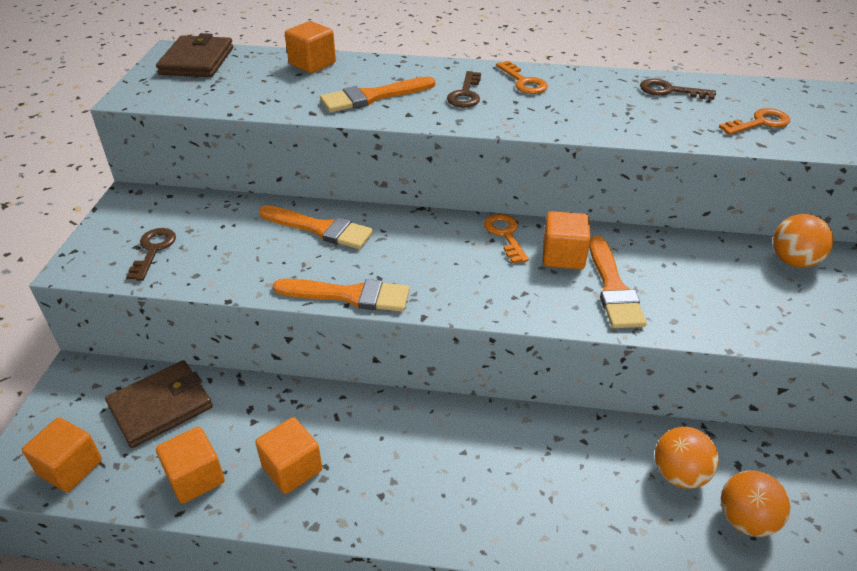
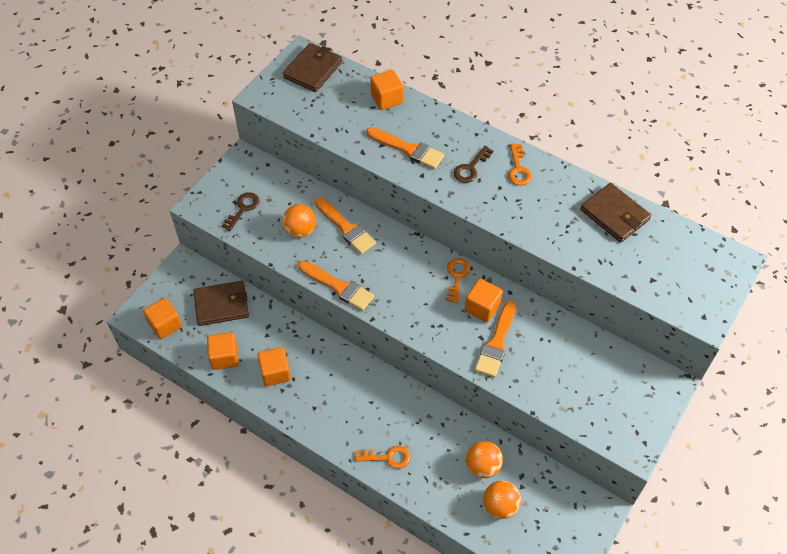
camera: 25 degrees right, 15 degrees up
(372, 97) = (408, 149): orange brush -> orange brush turned 150 degrees counterclockwise
(669, 91) = (614, 215): brown key -> brown wallet
(760, 123) = (650, 269): orange key -> orange key (387, 457)
(793, 261) = (628, 369): orange ball -> orange ball (300, 230)

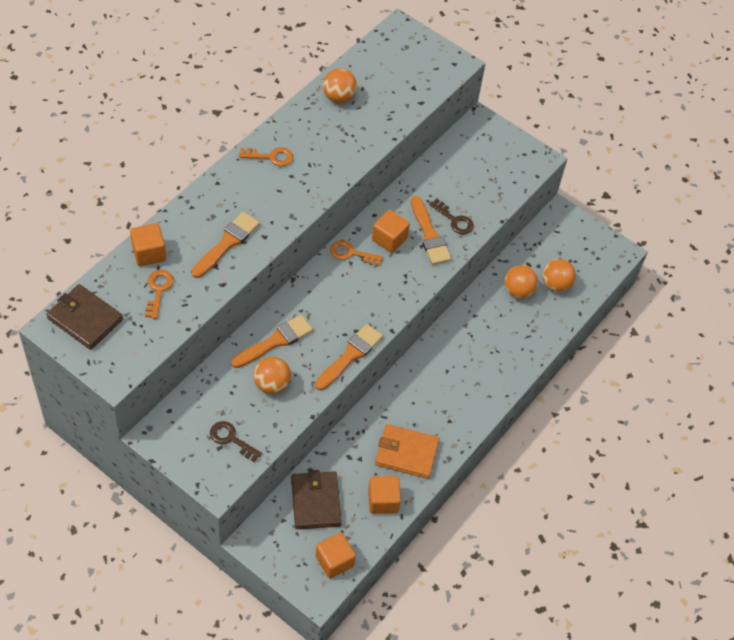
camera: 90 degrees left, 0 degrees up
(275, 373) = (406, 453): orange cube -> orange wallet
(387, 457) = (506, 364): orange key -> orange key (158, 290)
(471, 168) = (262, 194): brown key -> brown key (454, 220)
(496, 343) = (429, 235): orange brush -> orange brush turned 45 degrees clockwise
(614, 215) = (339, 97): brown wallet -> orange ball

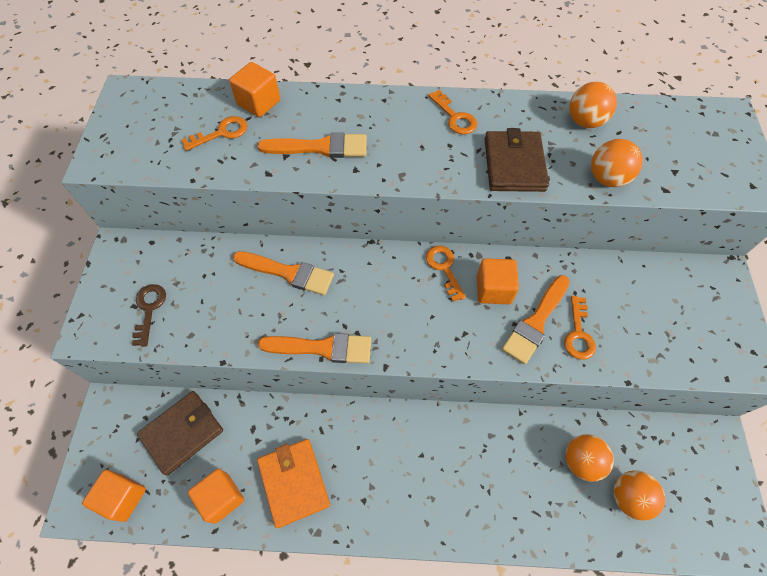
camera: 60 degrees right, 5 degrees up
(85, 319) = (149, 105): brown wallet -> brown wallet (514, 164)
(272, 384) = (236, 302): orange ball -> orange ball (607, 178)
(454, 220) = (578, 333): brown key -> orange key

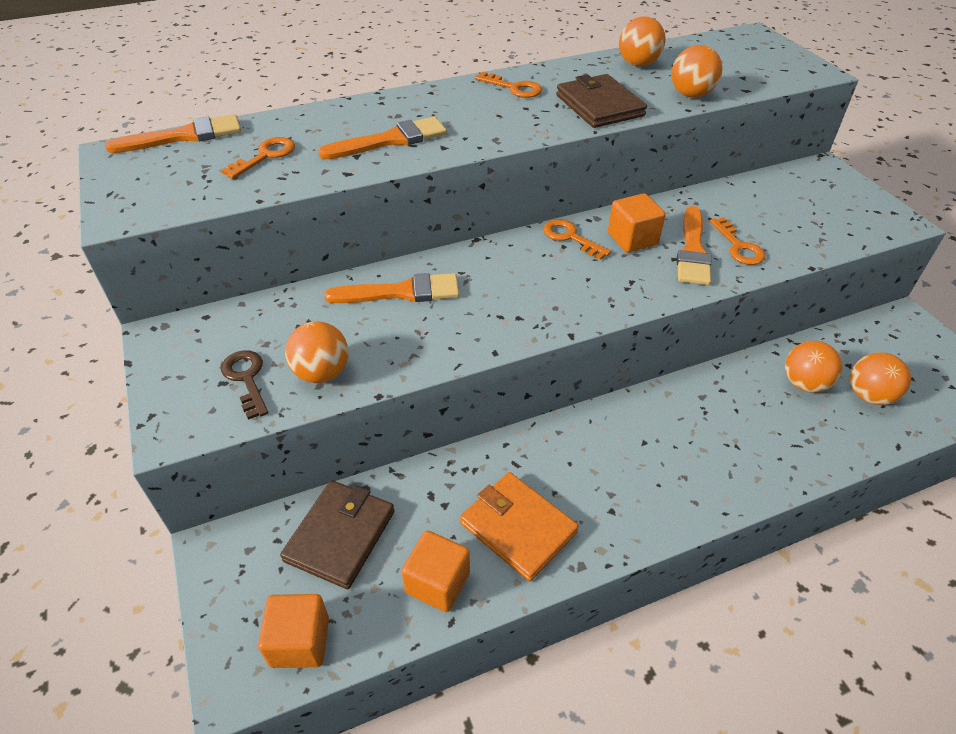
camera: 25 degrees left, 15 degrees down
(197, 325) = (322, 373): none -> orange ball
(259, 103) = (292, 124): orange cube -> none
(322, 348) = (490, 342): orange brush -> orange brush (185, 136)

